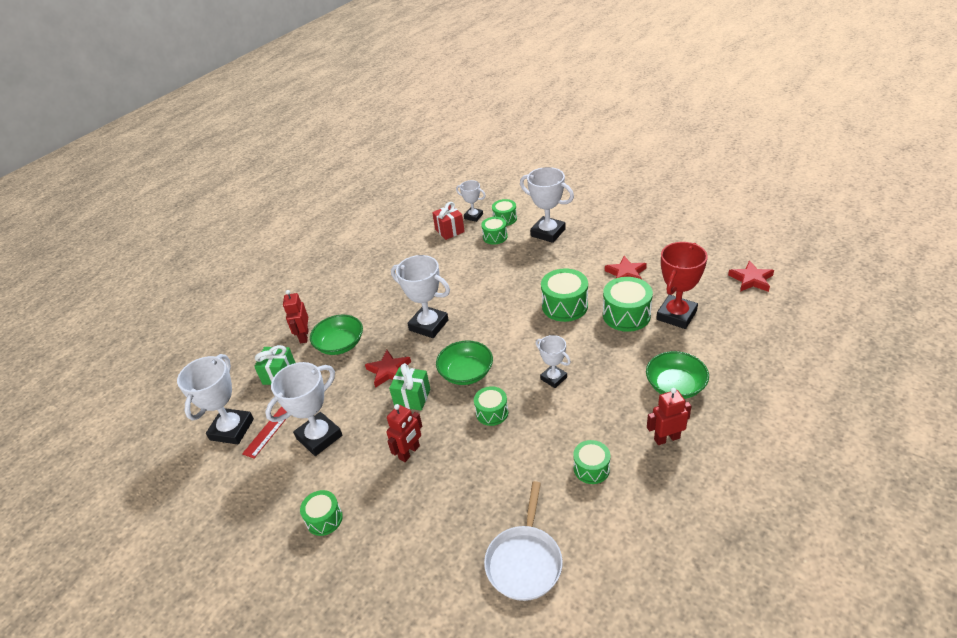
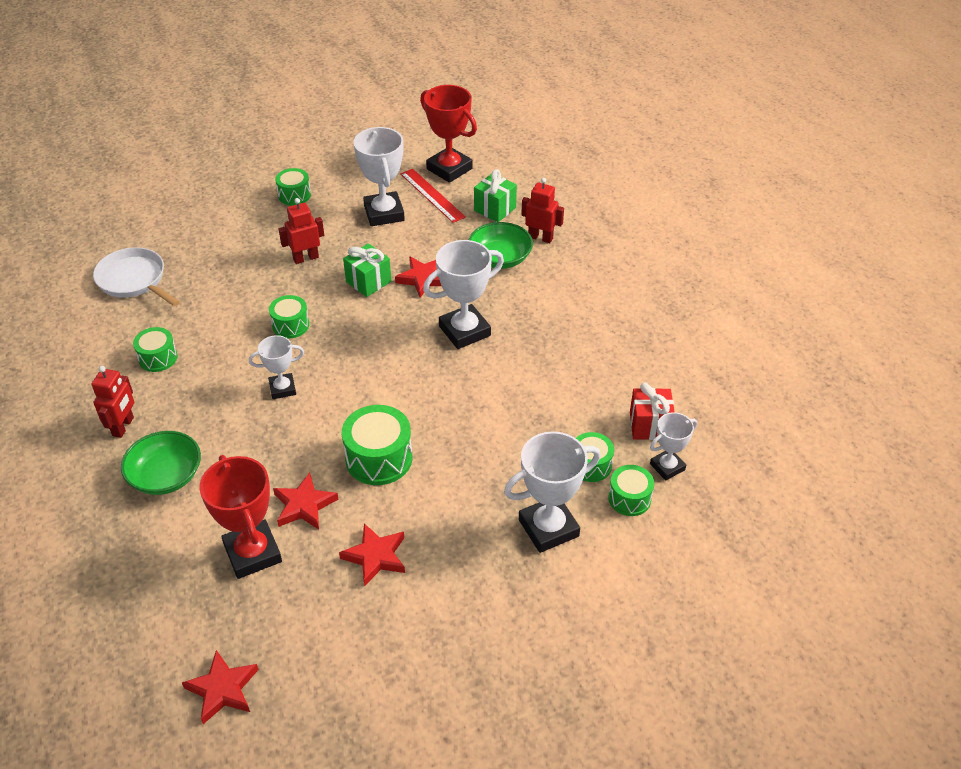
camera: 115 degrees right, 5 degrees up
(232, 429) = (449, 169): white trophy -> red trophy
(409, 452) = (306, 258): red robot -> red robot turned 90 degrees clockwise
(466, 373) = (361, 329): green bowl -> none
(626, 315) = (304, 505): green drum -> red star

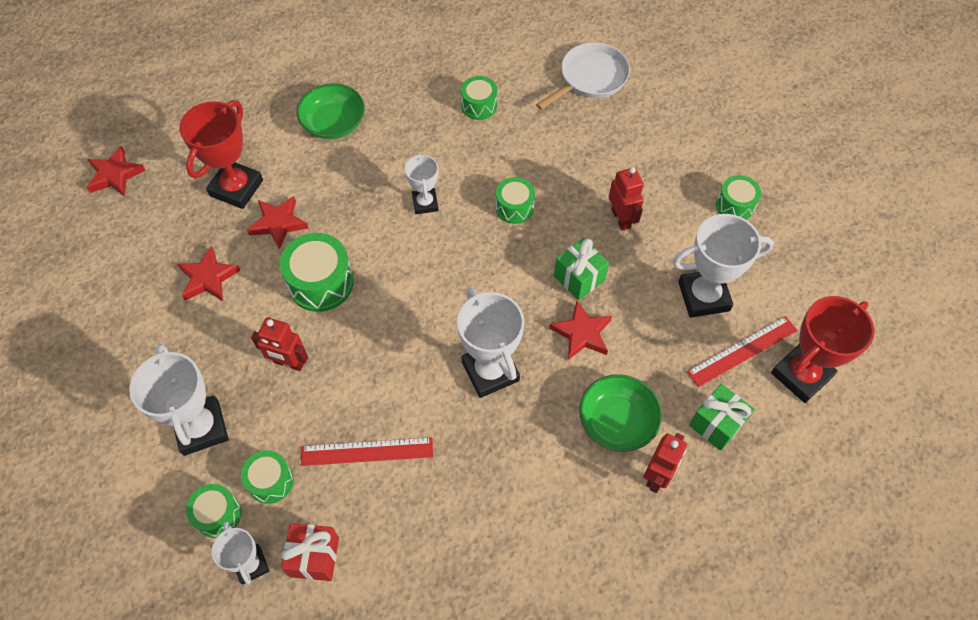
camera: 95 degrees right, 15 degrees up
(123, 427) = (396, 90): red robot -> red robot (288, 363)
(252, 553) = (236, 188): red trophy -> red trophy turned 45 degrees counterclockwise
(551, 403) = (367, 451): none -> red ruler

